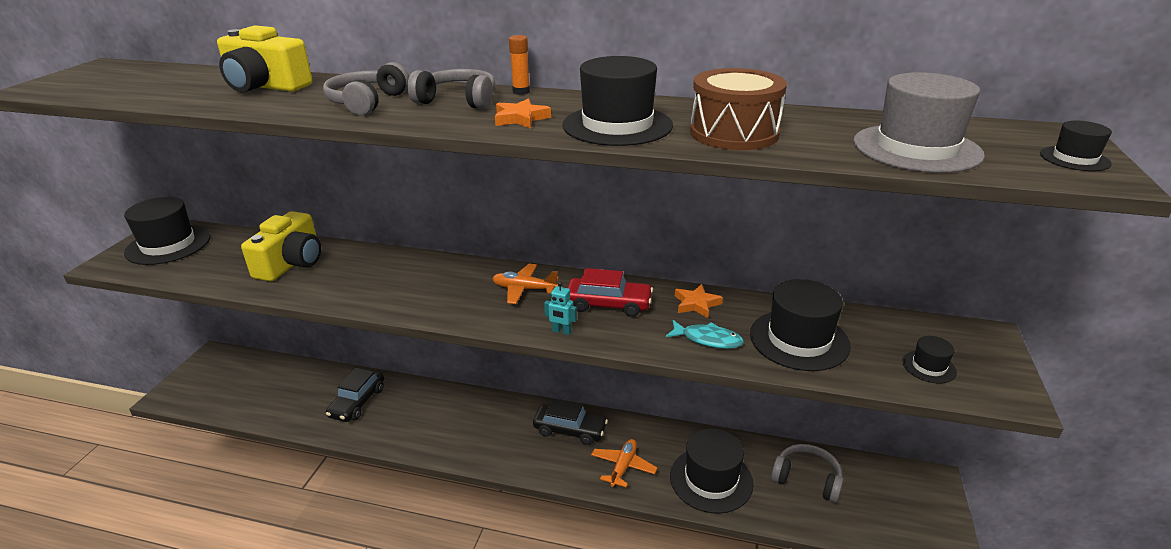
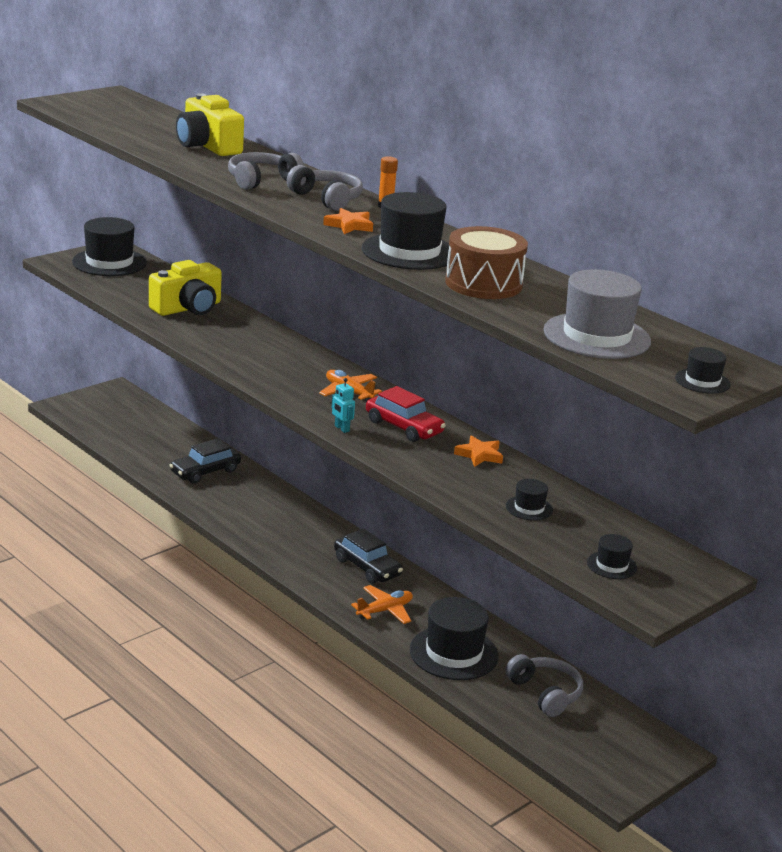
camera: 30 degrees right, 5 degrees down
(708, 339) = (451, 478): turquoise fish -> none
(799, 340) = (529, 508): black hat -> black hat, size x0.49

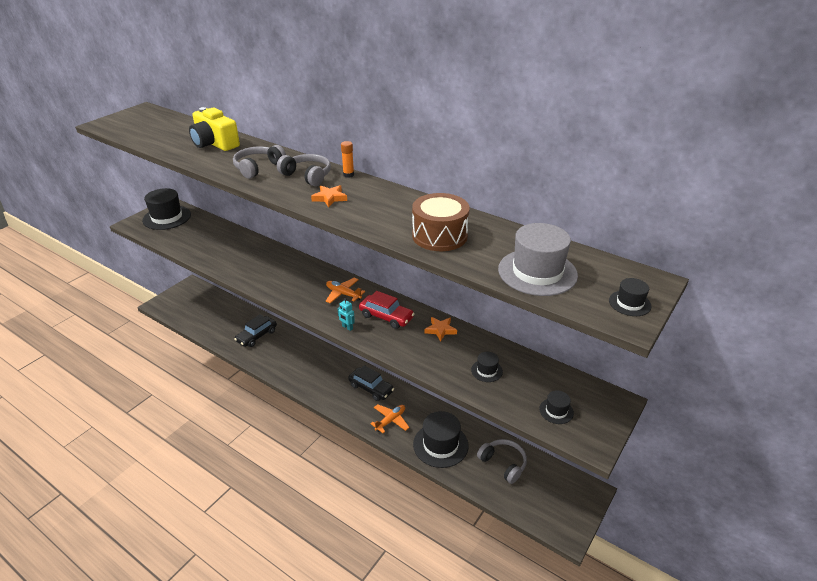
camera: 10 degrees left, 10 degrees up
(188, 308) = (224, 245): yellow camera -> none
(409, 252) = (378, 215): black hat -> none

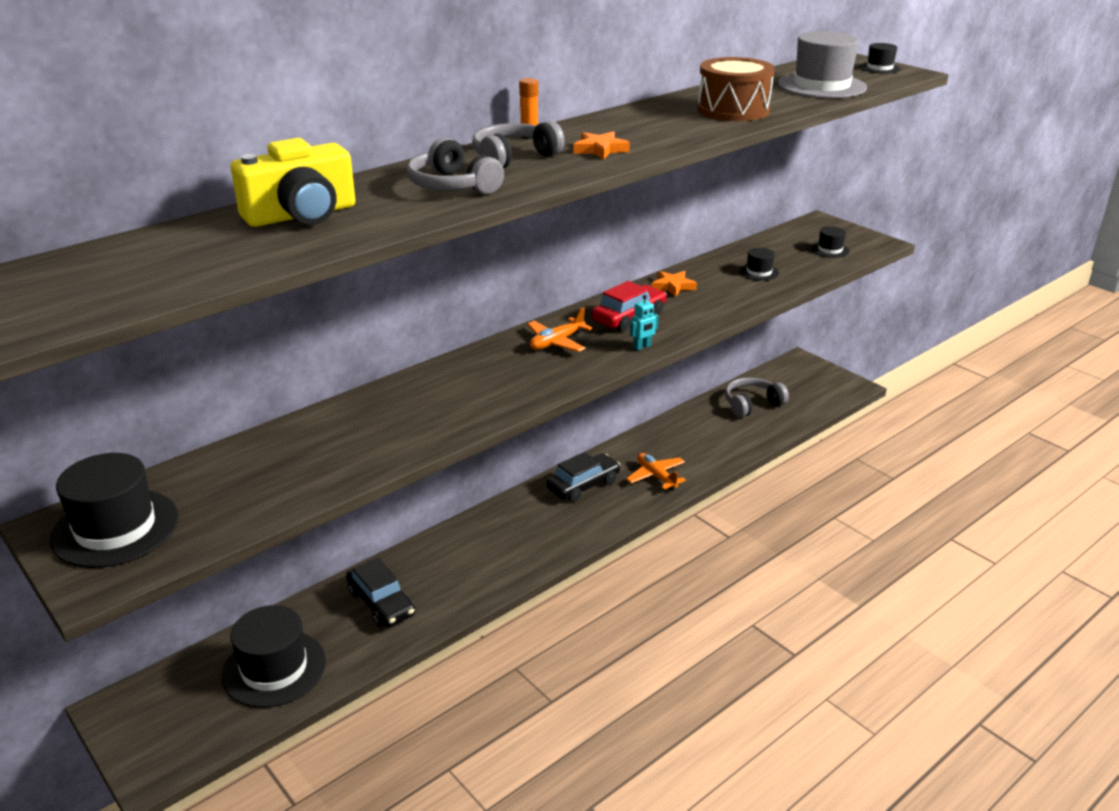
camera: 75 degrees left, 5 degrees down
(440, 445) = (711, 443): black hat -> black hat (274, 668)

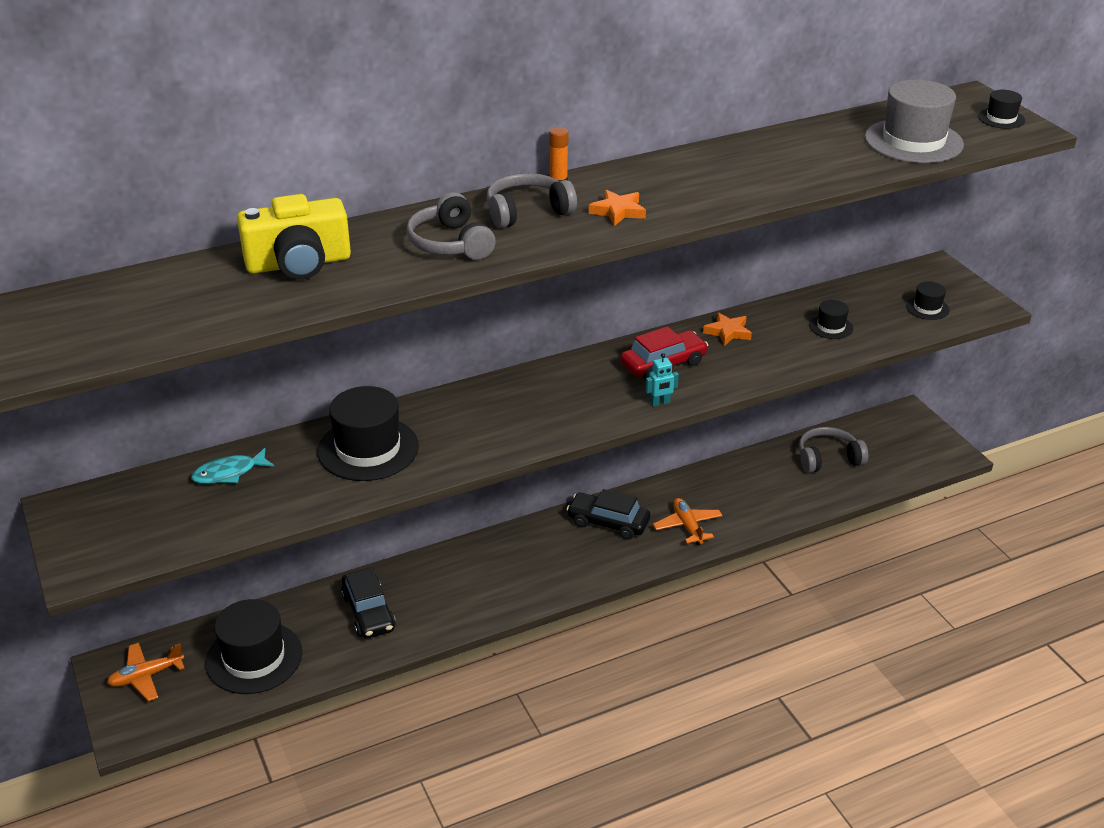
camera: 15 degrees right, 5 degrees up
(115, 528) = (112, 519): black hat -> black hat (368, 449)
(235, 465) = (229, 473): none -> turquoise fish
(556, 342) = (576, 384): orange plane -> orange plane (146, 676)
(583, 485) = (608, 522): black car -> black car turned 135 degrees counterclockwise
(733, 110) = (790, 168): brown drum -> none

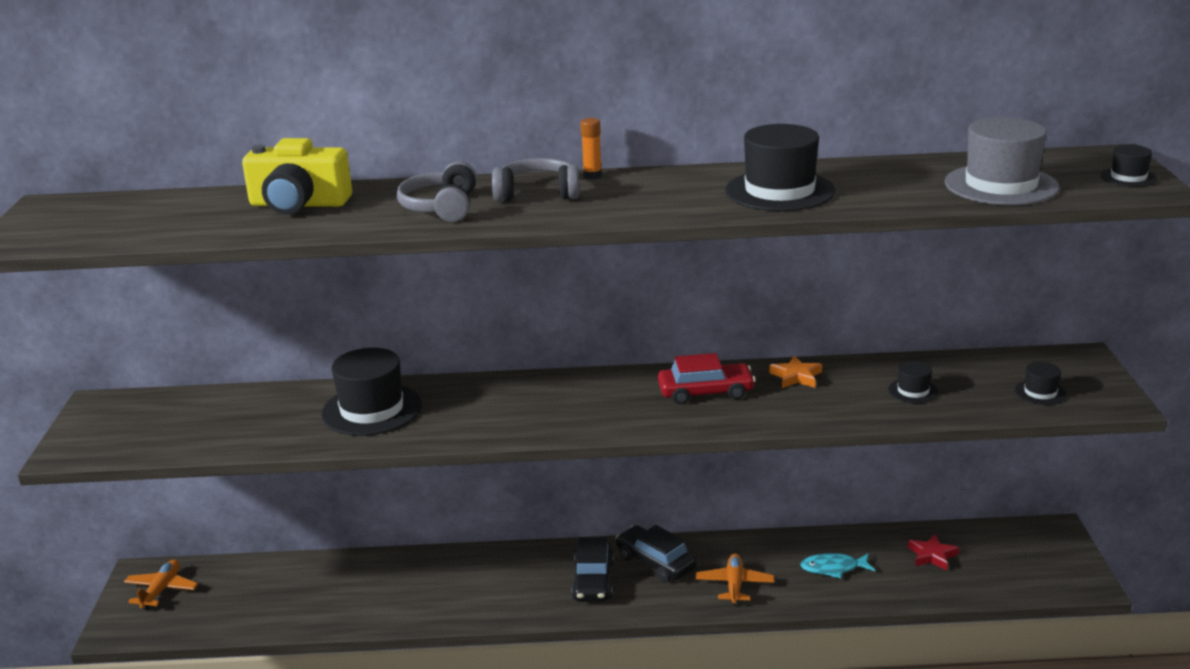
camera: 25 degrees right, 10 degrees down
(146, 676) = (161, 590): orange plane -> orange plane turned 105 degrees clockwise
(229, 473) = (242, 405): turquoise fish -> turquoise fish (833, 568)
(254, 658) = (256, 598): black hat -> black hat (779, 191)
(368, 612) = (378, 586): black car -> black car (593, 580)
(618, 211) = (622, 203): orange star -> none
(660, 403) = (673, 425): turquoise robot -> none
(828, 459) = (932, 555): grey headphones -> red star

